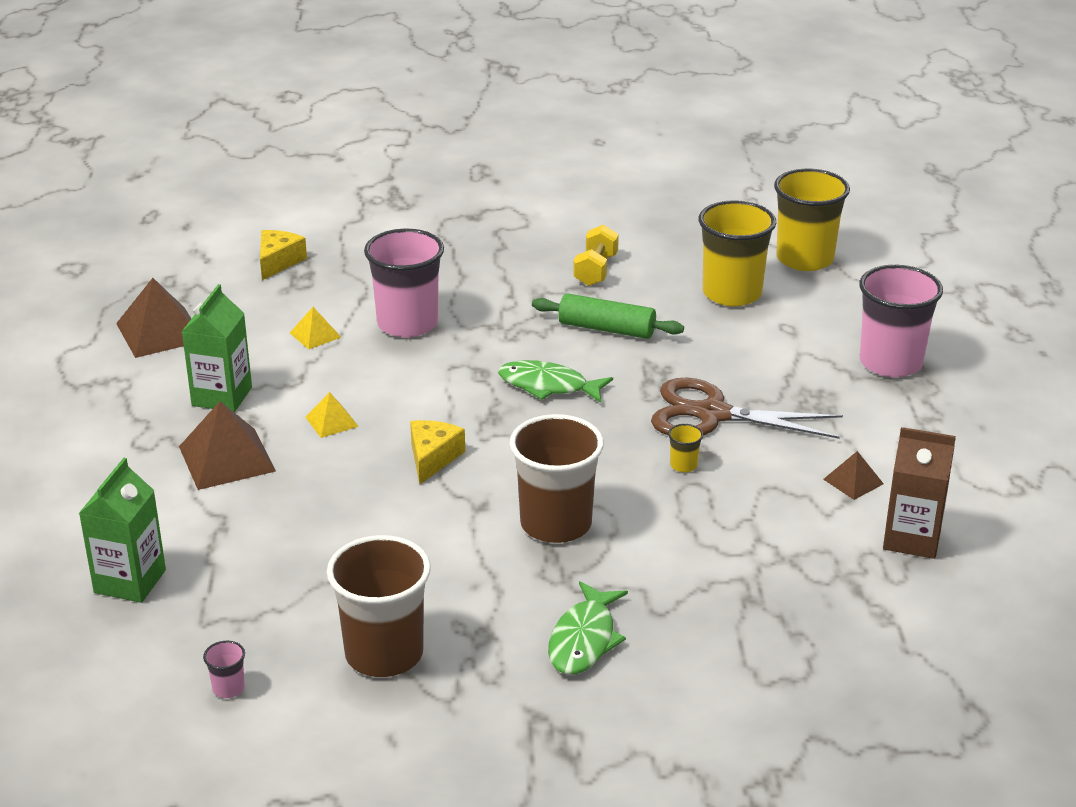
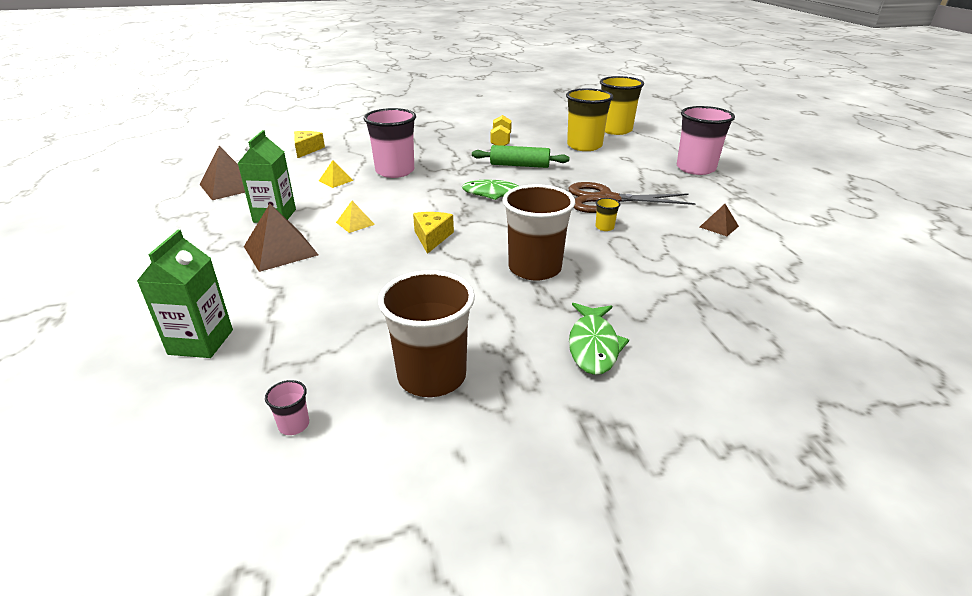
camera: 10 degrees left, 0 degrees up
(912, 539) = (781, 254): brown carton -> none

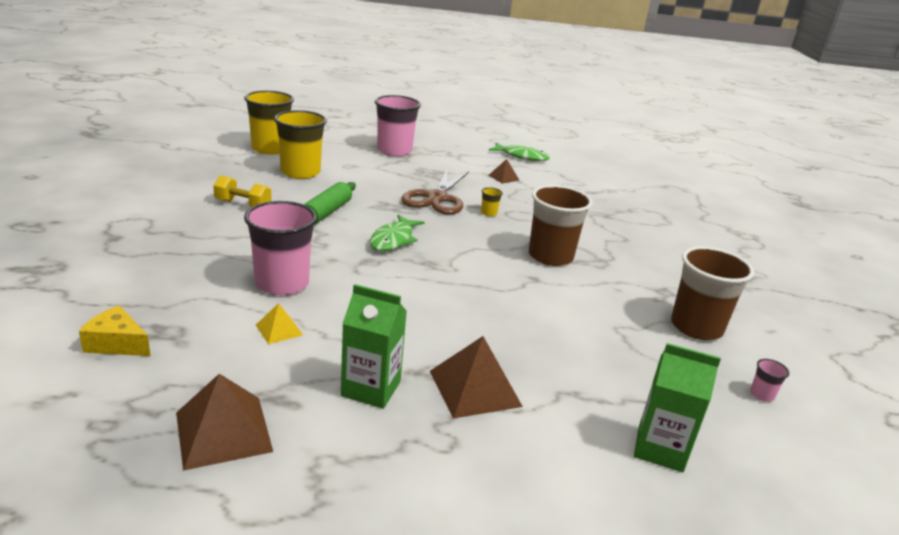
camera: 80 degrees left, 5 degrees down
(355, 223) = (424, 330): yellow pyramid -> none
(432, 237) = (478, 290): yellow cheese -> none
(593, 345) = (656, 261): green fish -> green fish (522, 156)

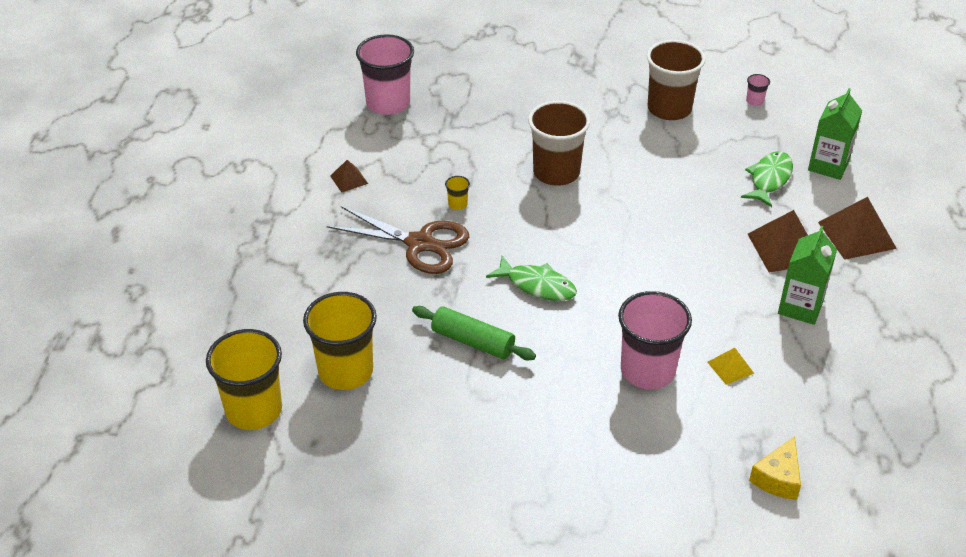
camera: 80 degrees left, 15 degrees up
(223, 431) = (872, 390): brown pyramid -> brown pyramid (856, 235)
(243, 205) = (460, 420): yellow dumbbell -> none
(394, 151) = (257, 275): pink cup -> pink cup (388, 103)
(522, 156) = (273, 153): green fish -> green fish (769, 179)

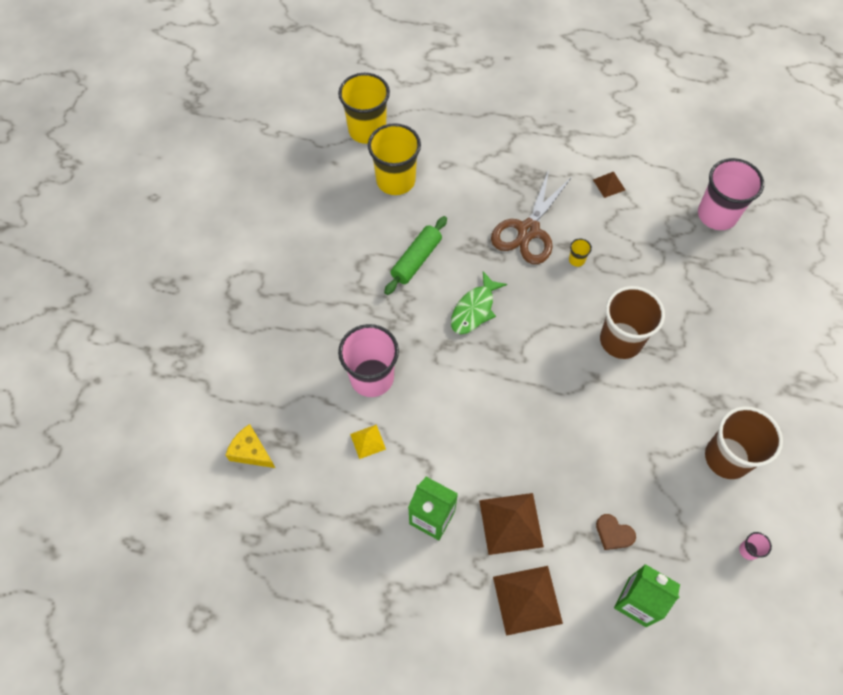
camera: 95 degrees right, 20 degrees up
(769, 179) = (613, 533): green fish -> brown heart

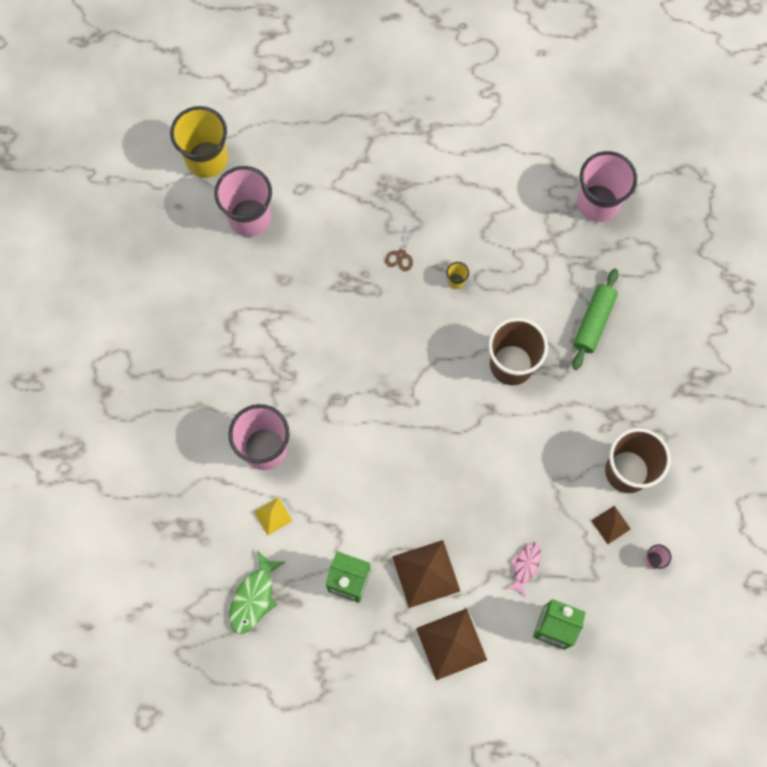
camera: 10 degrees left, 10 degrees up
(251, 452) = (158, 547): yellow cheese -> none
(395, 180) = (249, 217): yellow cup -> pink cup
(416, 260) = (288, 309): green rolling pin -> green rolling pin (593, 322)
(474, 309) = (357, 355): green fish -> green fish (254, 597)
(528, 230) = (401, 255): brown scissors -> brown scissors, size x0.42
(609, 184) = (480, 185): brown pyramid -> brown pyramid (611, 524)
(613, 533) = (525, 566): brown heart -> pink fish

